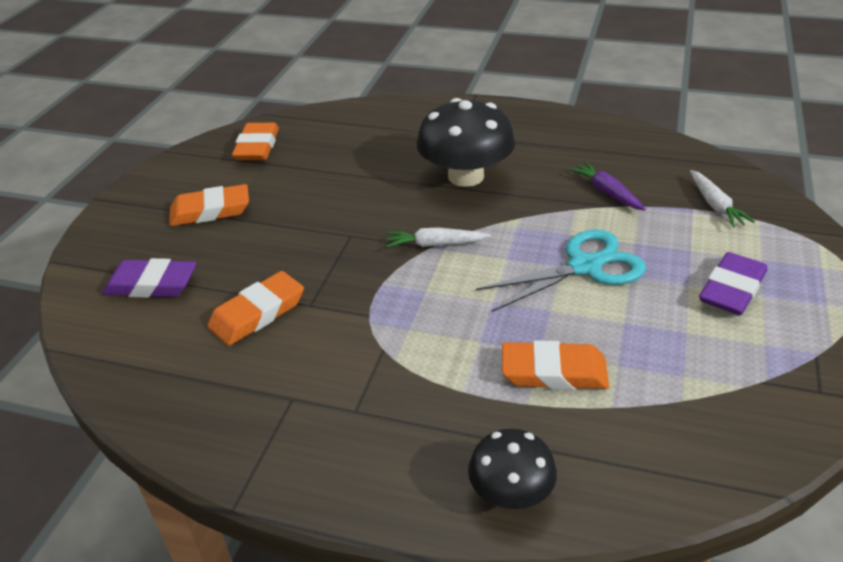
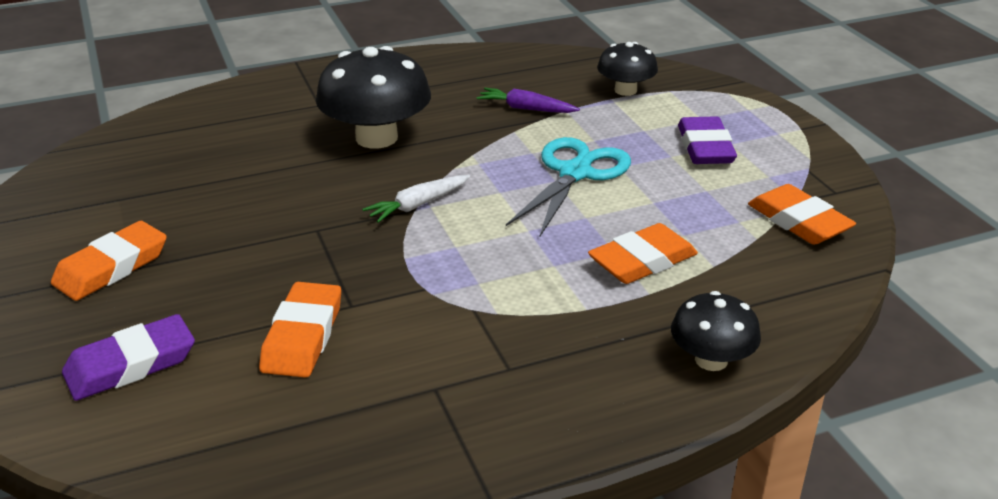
camera: 40 degrees left, 5 degrees down
(257, 147) = (88, 186): orange eraser -> orange eraser (799, 221)
(715, 205) = (625, 90): white carrot -> black mushroom

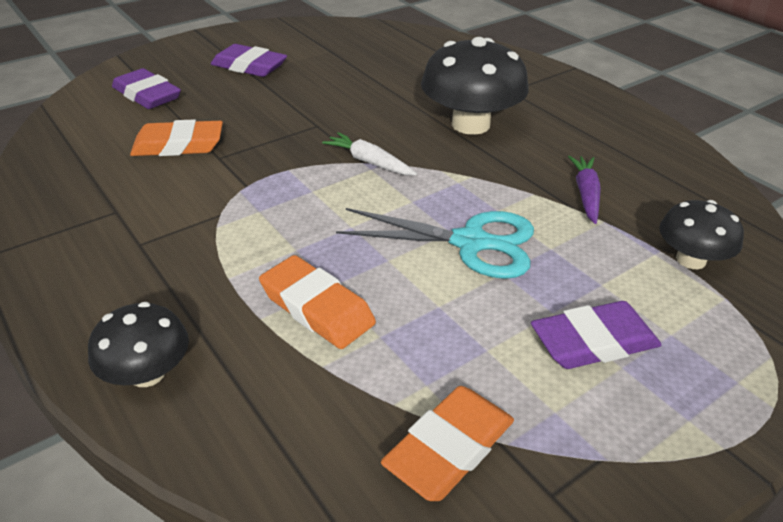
camera: 75 degrees right, 5 degrees up
(111, 267) = (249, 66): orange eraser -> purple eraser

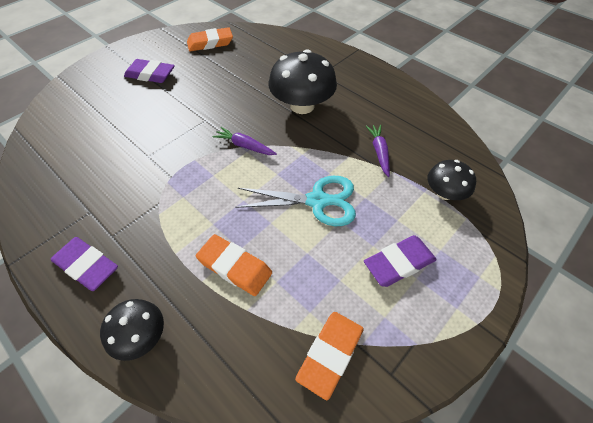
camera: 10 degrees left, 15 degrees up
(147, 95) = (86, 109): purple eraser -> purple eraser (87, 266)
(178, 145) = (118, 150): orange eraser -> orange eraser (210, 43)
(369, 162) = (244, 146): white carrot -> purple carrot

